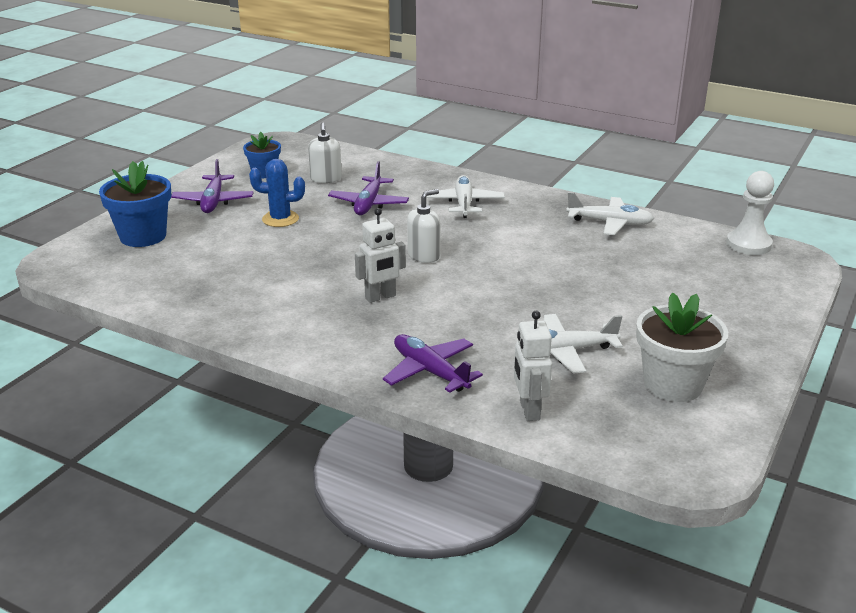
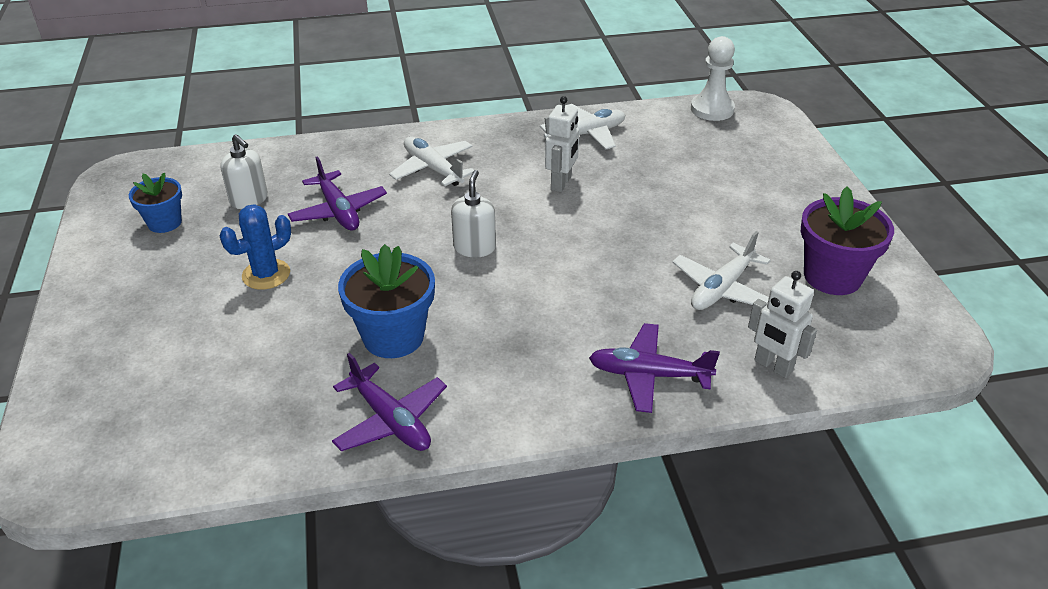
camera: 40 degrees left, 10 degrees up
(143, 236) = (124, 379): blue flower pot -> blue flower pot (393, 336)
(213, 201) = (151, 288): purple plane -> purple plane (391, 420)
(380, 297) = (497, 317): white robot -> white robot (561, 183)
(673, 385) = (832, 276): white flower pot -> purple flower pot

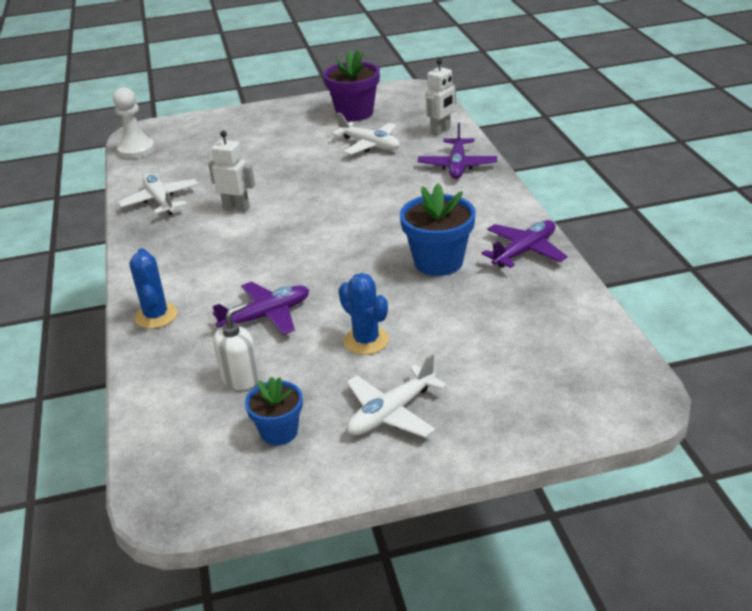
camera: 90 degrees left, 5 degrees down
(367, 149) = (156, 316): none -> blue cactus
(433, 169) = (201, 272): white plane -> white plane (391, 413)
(474, 247) = (325, 239): white soap dispenser -> none

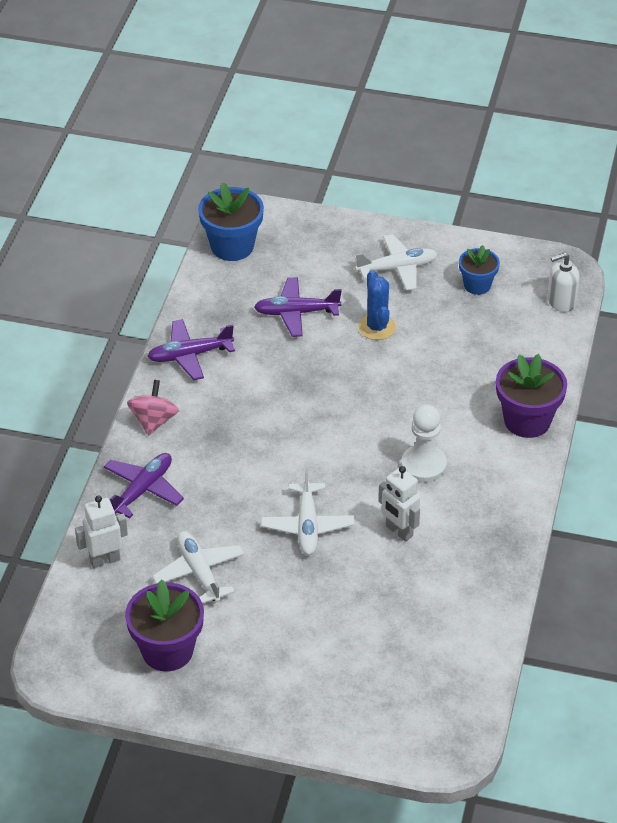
camera: 155 degrees left, 10 degrees up
(136, 150) = (467, 706): white pawn -> white pawn (423, 465)
(156, 316) = (527, 421): blue cactus -> purple flower pot
(160, 201) = (472, 581): white plane -> white plane (307, 526)
(240, 378) = (484, 334): white soap dispenser -> white soap dispenser (561, 301)
(266, 316) = (438, 381): purple plane -> purple plane (296, 313)
(438, 262) = (266, 375): blue flower pot -> blue flower pot (232, 246)
(498, 201) = (153, 421): none -> pink spinning top

